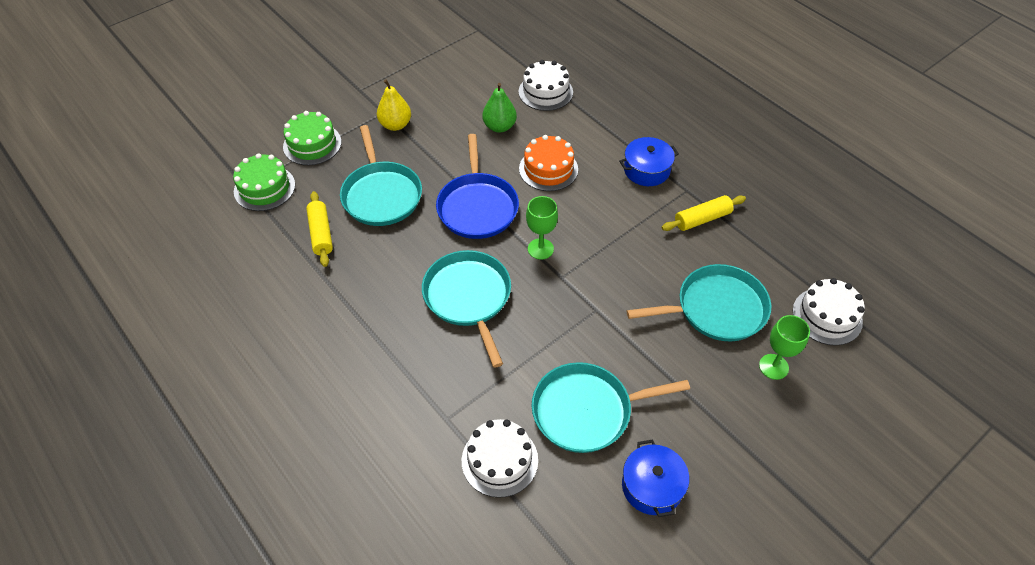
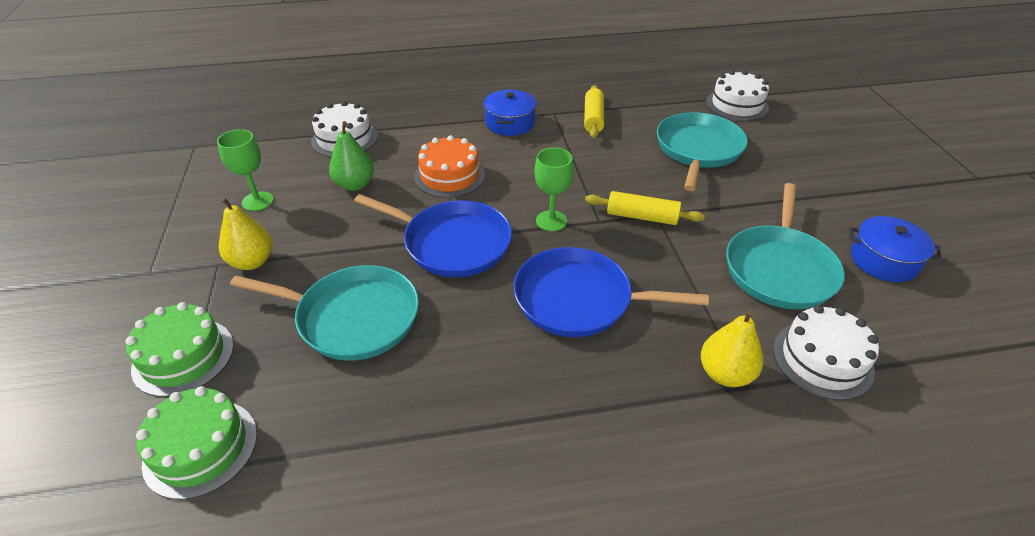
camera: 60 degrees left, 10 degrees down
(321, 234) = (358, 407): yellow rolling pin -> yellow rolling pin (642, 217)
(450, 403) = (725, 374): none -> yellow pear
(468, 298) = (579, 299): turquoise pan -> blue pan
(773, 366) = (775, 146): green goblet -> green goblet (257, 201)

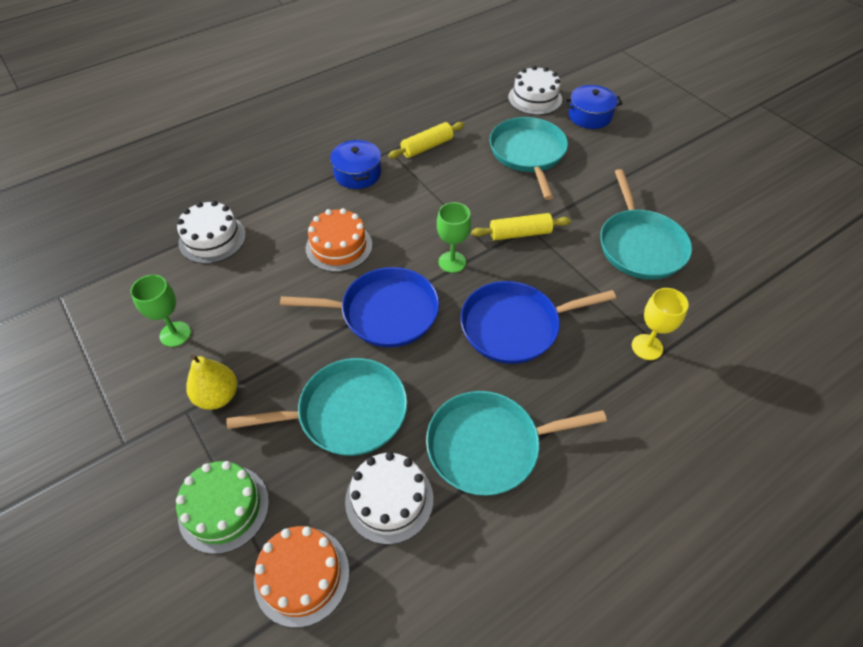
camera: 25 degrees left, 10 degrees up
(201, 448) = (302, 575): green cake -> orange cake
(355, 185) = (258, 285): green pear -> none
(472, 404) = (489, 446): none -> turquoise pan
(593, 118) = (427, 147): yellow rolling pin -> yellow rolling pin turned 75 degrees clockwise
(725, 374) = (647, 347): yellow pear -> yellow goblet
(822, 359) = (701, 310): white cake -> white cake (389, 499)
(883, 260) = (703, 213): blue pot -> blue pot (589, 116)

